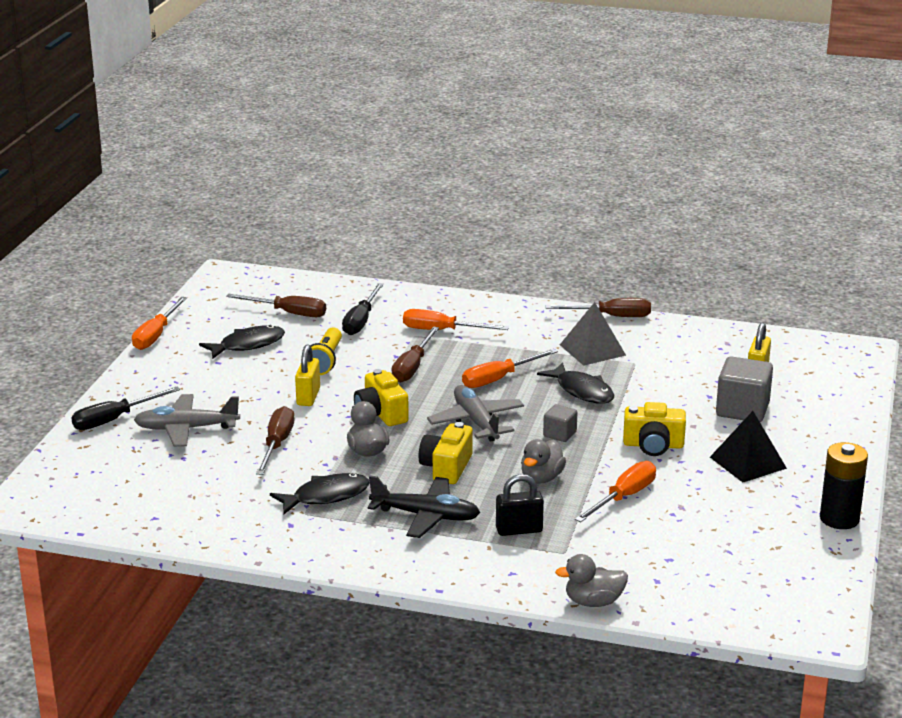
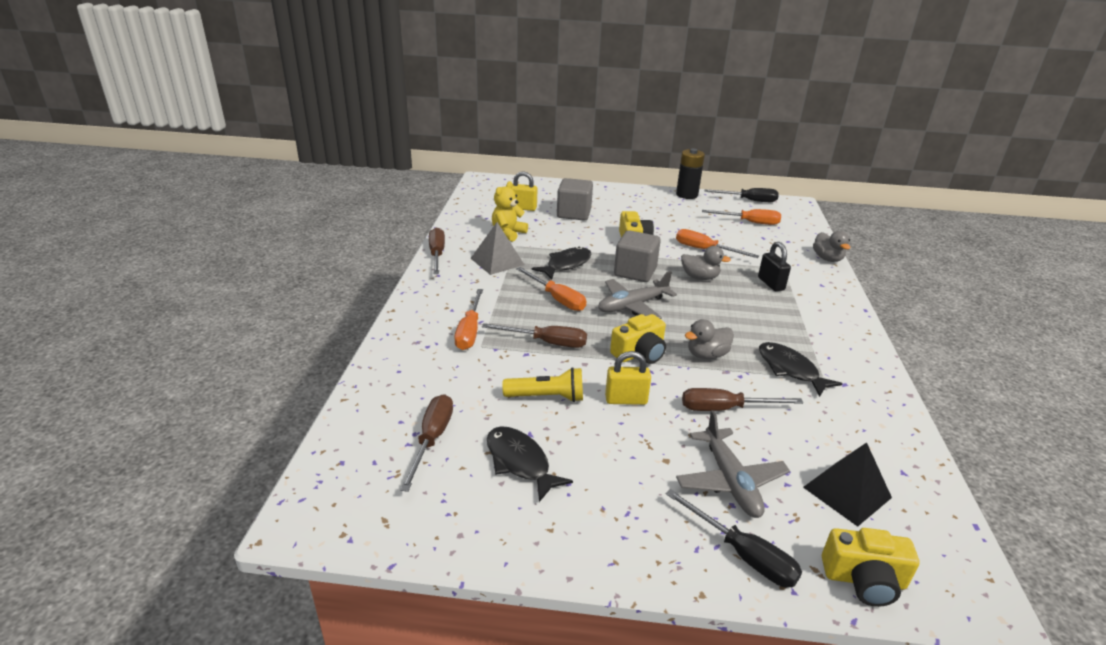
camera: 100 degrees left, 5 degrees up
(156, 335) = (505, 562): orange screwdriver -> orange screwdriver (749, 222)
(361, 321) = (450, 382): black screwdriver -> black screwdriver (749, 200)
(426, 516) = (782, 320): black plane -> none
(446, 467) = (709, 315): yellow camera -> yellow camera (864, 579)
(559, 434) = (635, 272): grey cube -> grey cube, size x1.84
(671, 360) = (508, 233): none -> yellow teddy bear
(748, 462) = (640, 214): black pyramid -> black pyramid (847, 492)

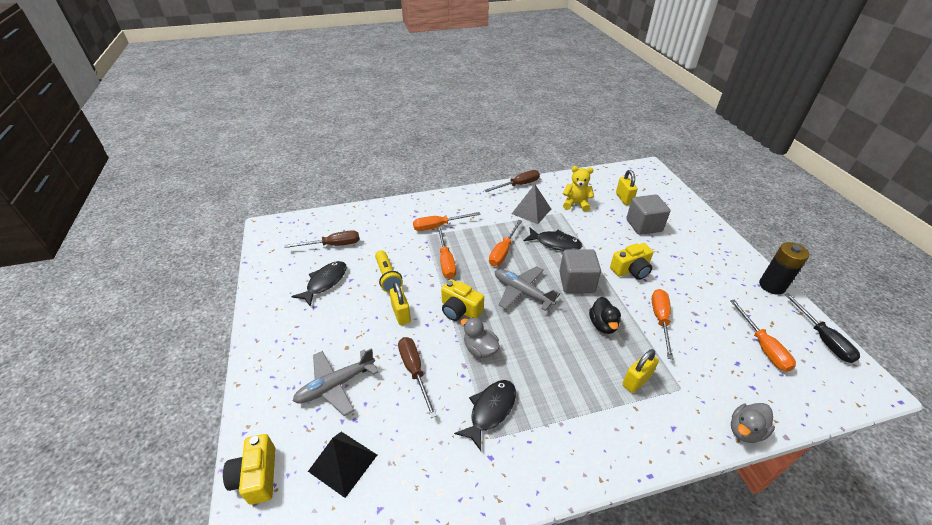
camera: 70 degrees right, 10 degrees up
(547, 342) = (446, 261): brown screwdriver -> orange screwdriver
(700, 277) = (603, 325): grey duck -> black duck
(742, 554) = (270, 401): black screwdriver -> none
(771, 284) = (636, 381): black padlock -> yellow padlock

